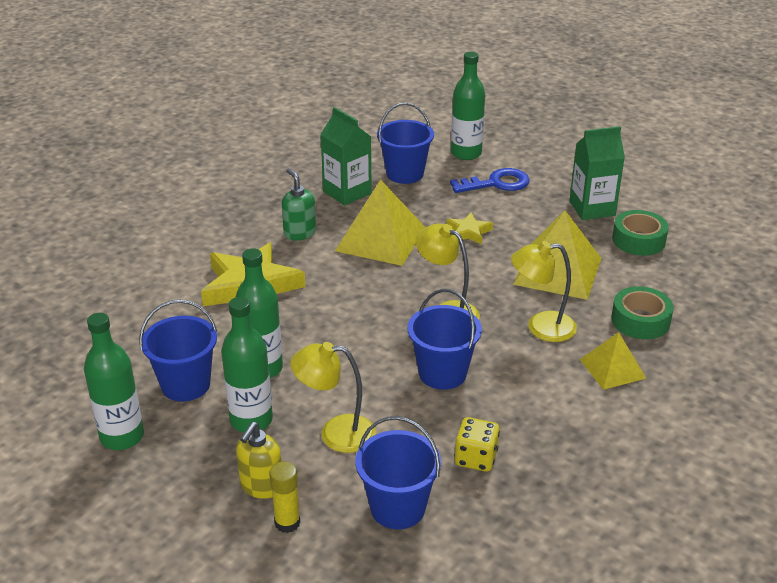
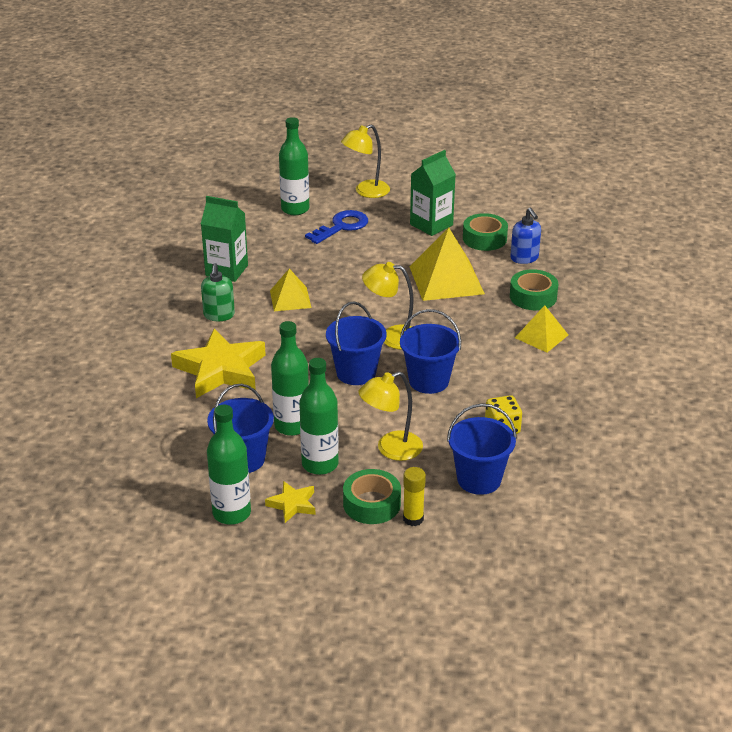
camera: 30 degrees left, 0 degrees up
(261, 486) = (371, 504): yellow soap dispenser -> green tape
(299, 233) = (219, 315): green soap dispenser -> green soap dispenser turned 120 degrees counterclockwise
(381, 239) = (290, 299): yellow pyramid -> yellow pyramid, size x0.58
(405, 174) = (260, 241): blue bucket -> blue bucket (356, 373)
(468, 232) = (354, 272): yellow star -> yellow star (292, 504)
(541, 327) = (469, 325): yellow lamp -> yellow lamp (366, 192)
(666, 275) = (524, 258): none -> blue soap dispenser

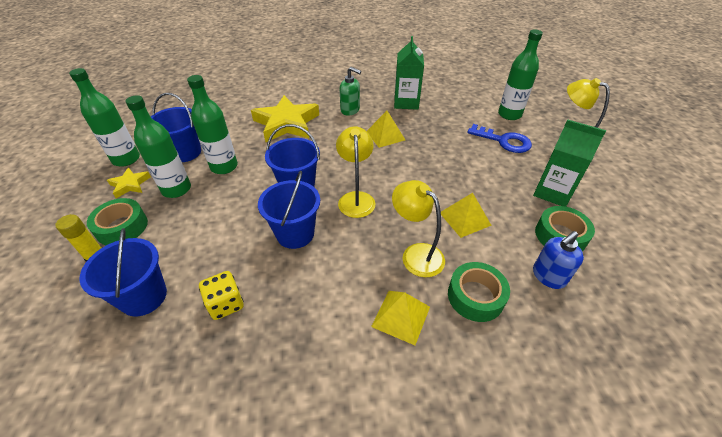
camera: 75 degrees right, 10 degrees up
(219, 315) = (350, 110): green soap dispenser -> green soap dispenser turned 135 degrees counterclockwise
(391, 449) = (193, 226): yellow lamp -> yellow lamp (416, 254)
(446, 280) = (464, 219): yellow pyramid -> yellow pyramid, size x0.58

